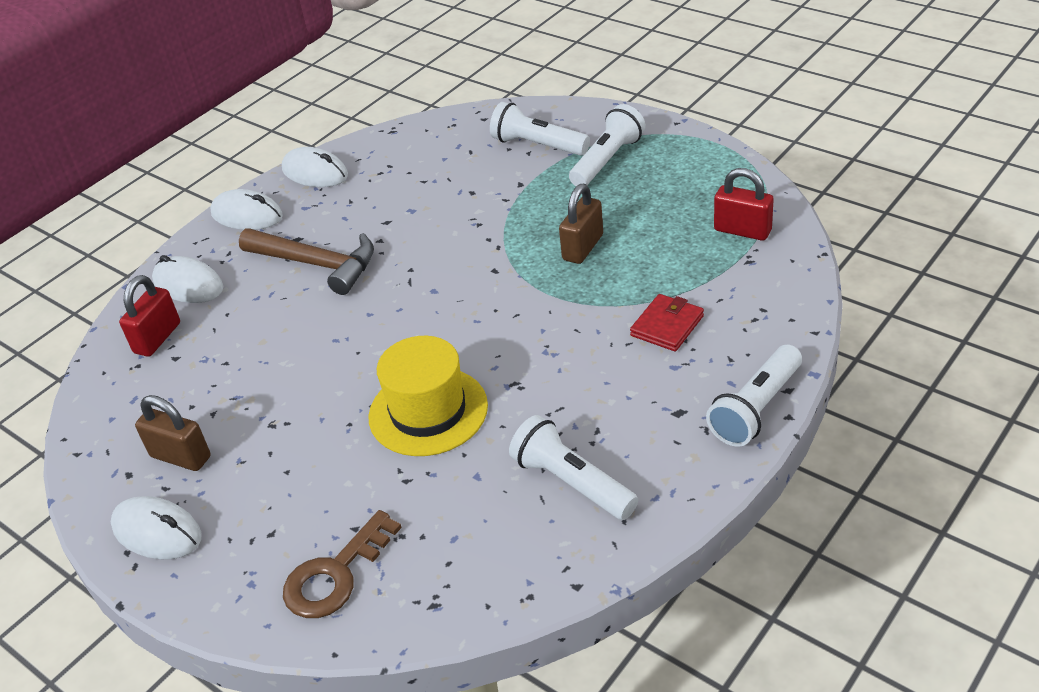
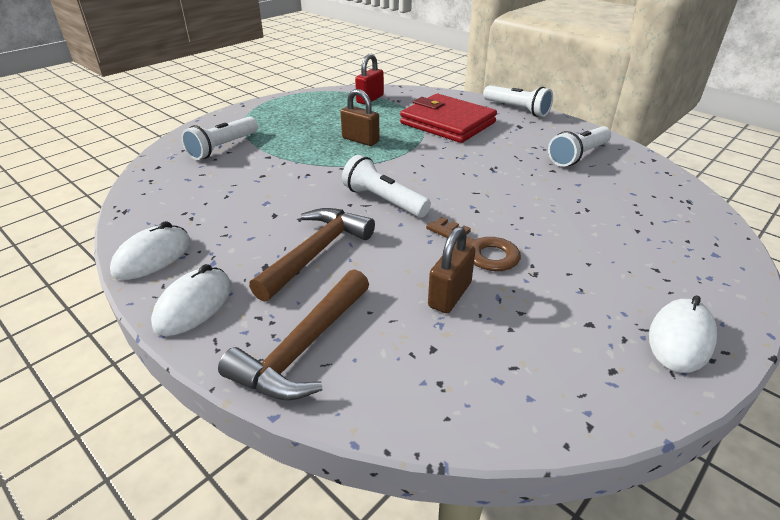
camera: 90 degrees left, 5 degrees down
(157, 338) = (395, 368): red padlock -> none
(181, 457) = (582, 330): brown padlock -> brown padlock (450, 295)
(188, 285) = (303, 348): white mouse -> brown hammer
(335, 574) = (683, 237): brown key -> brown key (479, 249)
(428, 411) = (519, 199): yellow hat -> none
(607, 160) = (266, 127): white flashlight -> white flashlight (384, 201)
(667, 326) = (447, 123): red wallet -> red wallet, size x2.06

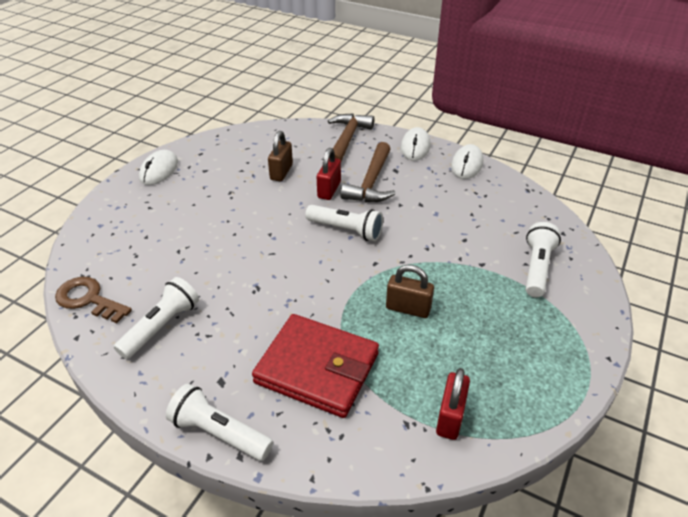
camera: 165 degrees right, 5 degrees up
(383, 252) = (329, 190): none -> red padlock
(479, 249) = (266, 202): brown key -> brown key (88, 299)

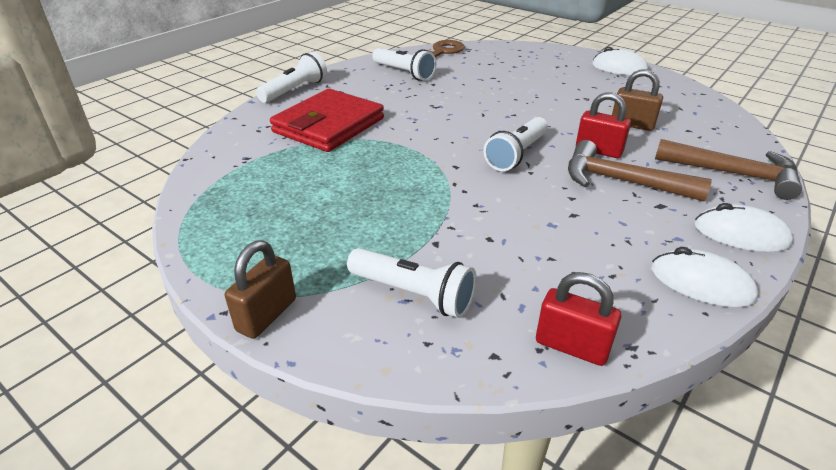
camera: 100 degrees right, 5 degrees down
(408, 308) = (378, 176): brown padlock -> brown padlock (266, 315)
(450, 417) = (235, 179): red padlock -> red padlock (571, 346)

